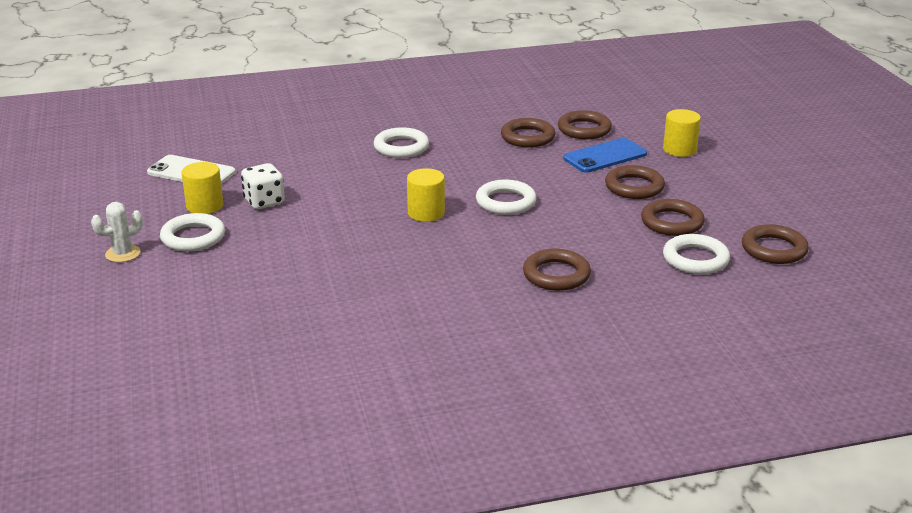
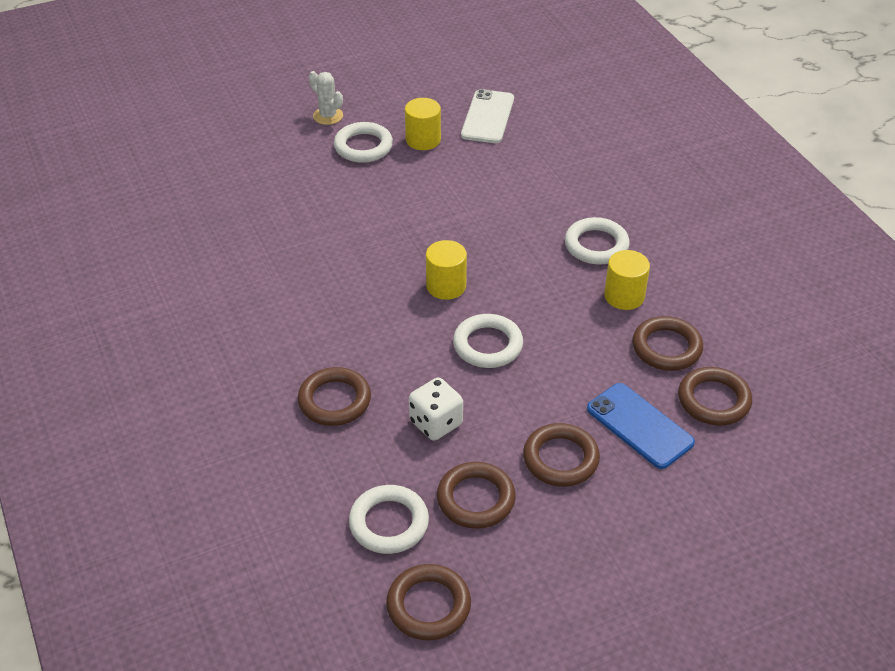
camera: 80 degrees right, 15 degrees up
(264, 202) = (441, 173): white dice -> white dice (436, 423)
(679, 150) = (690, 505): yellow cylinder -> yellow cylinder (624, 296)

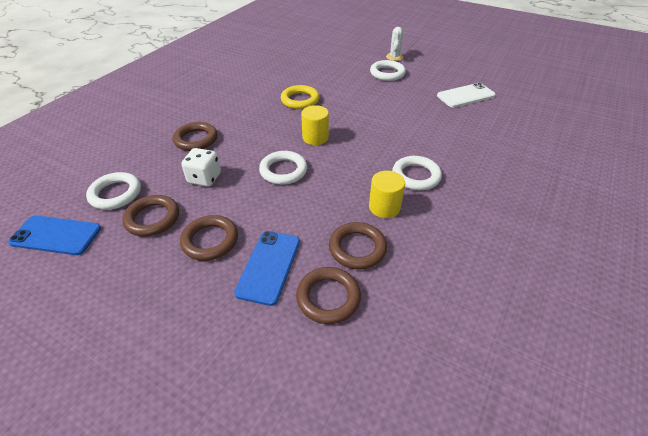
camera: 55 degrees right, 0 degrees up
(341, 258) = (300, 100): none -> yellow ring
(423, 140) = (417, 86): yellow cylinder -> none
(428, 606) = (56, 235): brown ring -> blue phone

